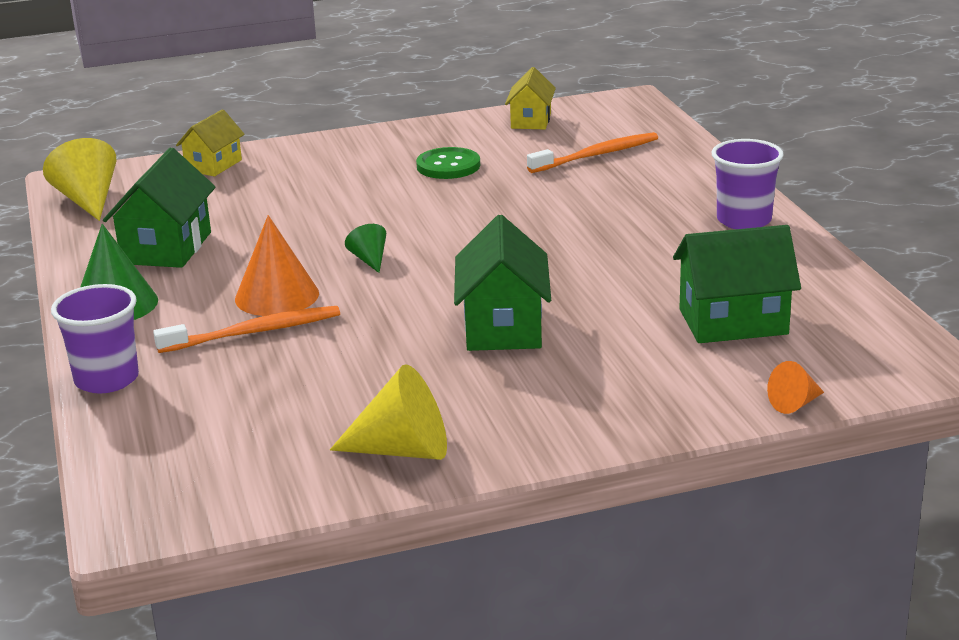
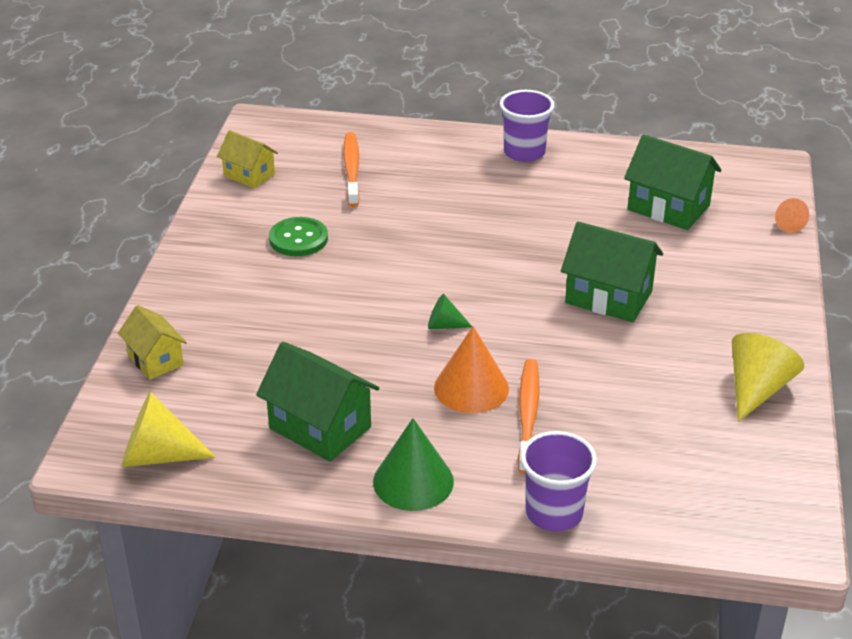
camera: 65 degrees left, 10 degrees up
(733, 321) = (668, 208): green house -> green house turned 75 degrees counterclockwise

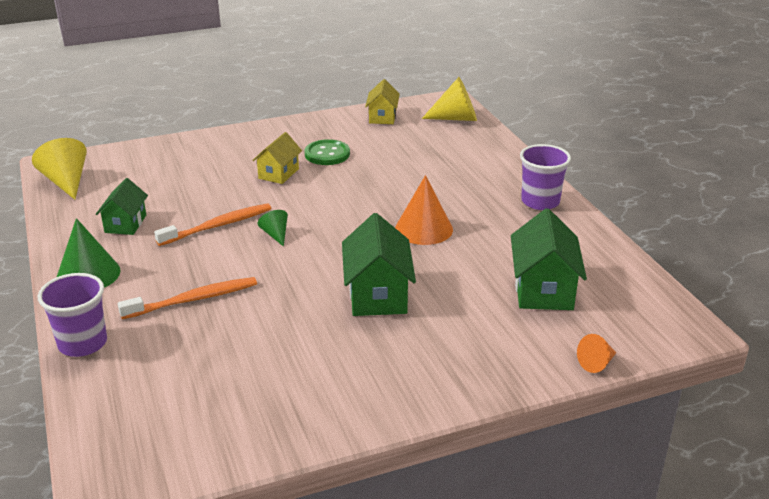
camera: 60 degrees right, 5 degrees down
(155, 360) = (158, 152): yellow house -> yellow house (278, 173)
(320, 427) = (125, 224): green house -> green house, size x0.63
(352, 169) = (431, 146): orange toothbrush -> orange toothbrush (218, 226)
(471, 388) = (209, 267): orange cone -> orange cone (424, 229)
(757, 389) = (311, 408): yellow cone -> yellow cone (456, 118)

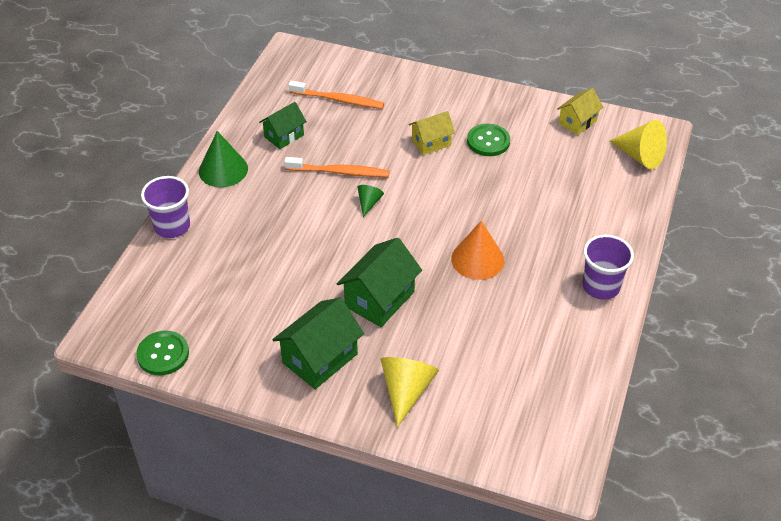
camera: 40 degrees right, 15 degrees up
(66, 182) = (283, 73): yellow cone -> yellow cone (406, 391)
(193, 299) = (263, 230): orange toothbrush -> orange toothbrush (338, 100)
(208, 455) = (163, 354): none -> green button
(543, 289) = (499, 368): green house -> green house (320, 358)
(596, 363) = (459, 452): orange cone -> none

